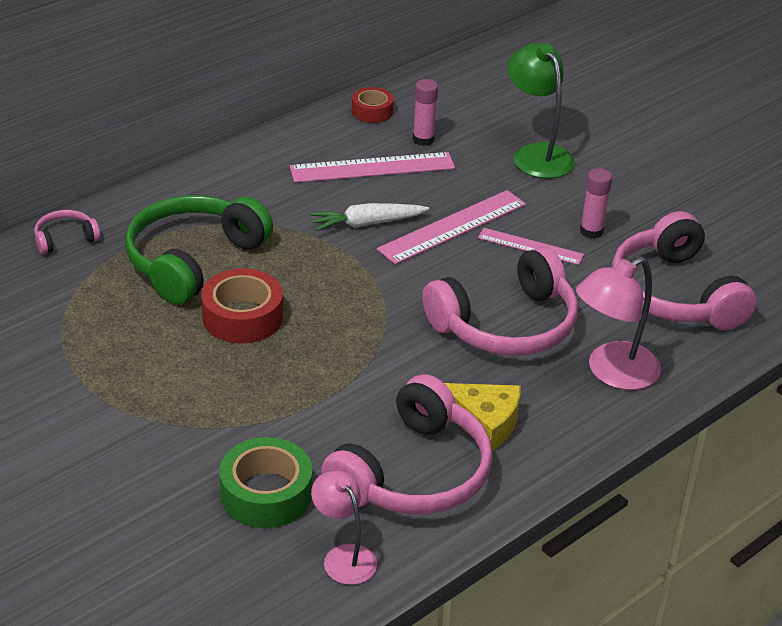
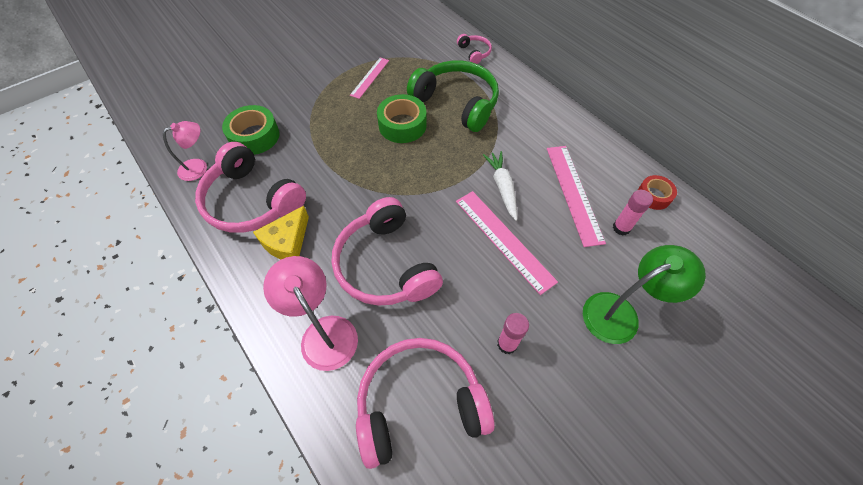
camera: 95 degrees right, 20 degrees up
(242, 317) = (402, 125): red tape -> green tape
(530, 246) = (482, 292): pink ruler -> pink ruler (370, 77)

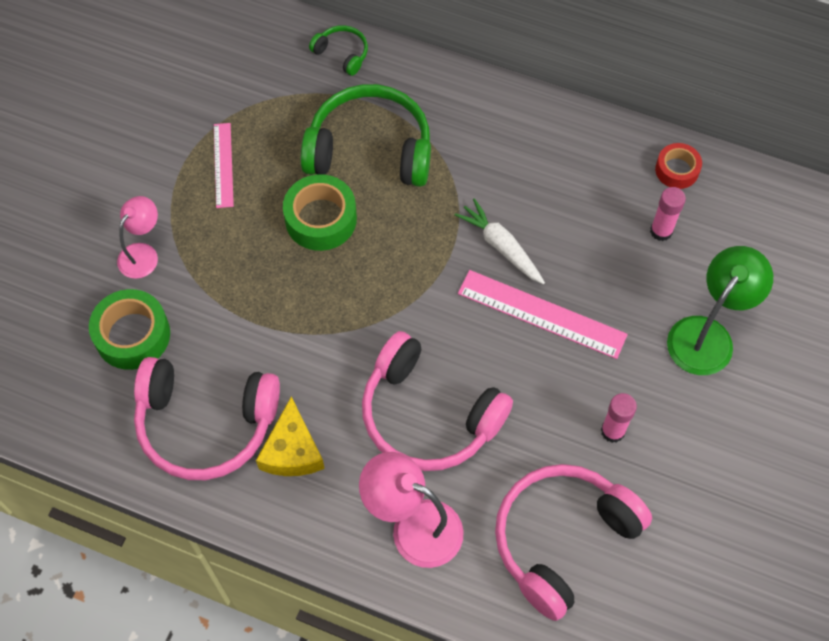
camera: 30 degrees left, 5 degrees up
(199, 167) = (94, 417): pink lamp -> pink lamp (143, 253)
(474, 53) = (342, 54): pink headphones -> green headphones
(574, 193) = (587, 212): pink ruler -> none

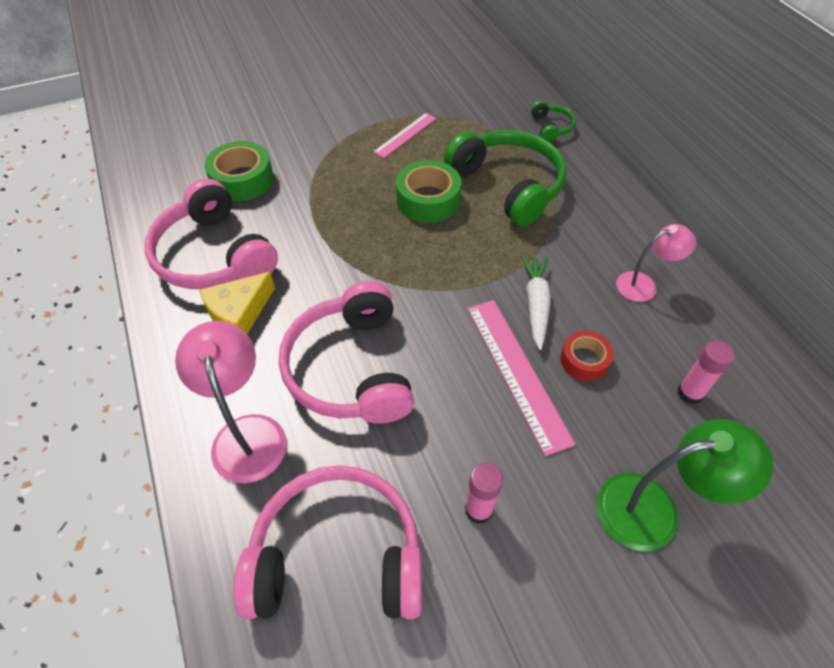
camera: 45 degrees right, 10 degrees down
(143, 253) = (303, 146): pink lamp -> pink lamp (644, 285)
(677, 170) = (751, 360): red tape -> red tape (584, 360)

